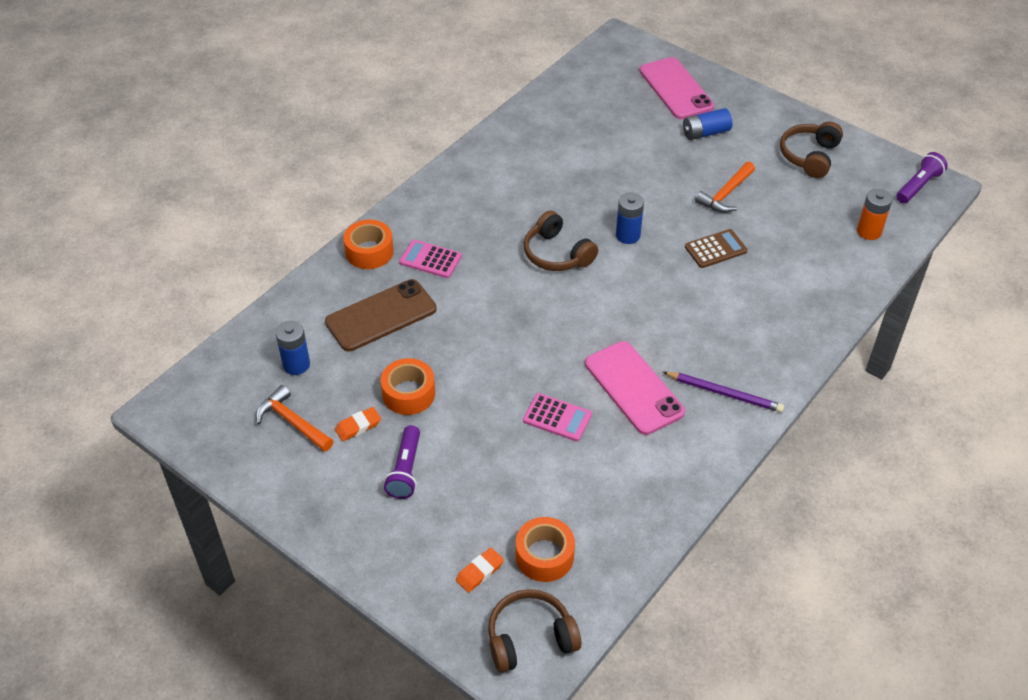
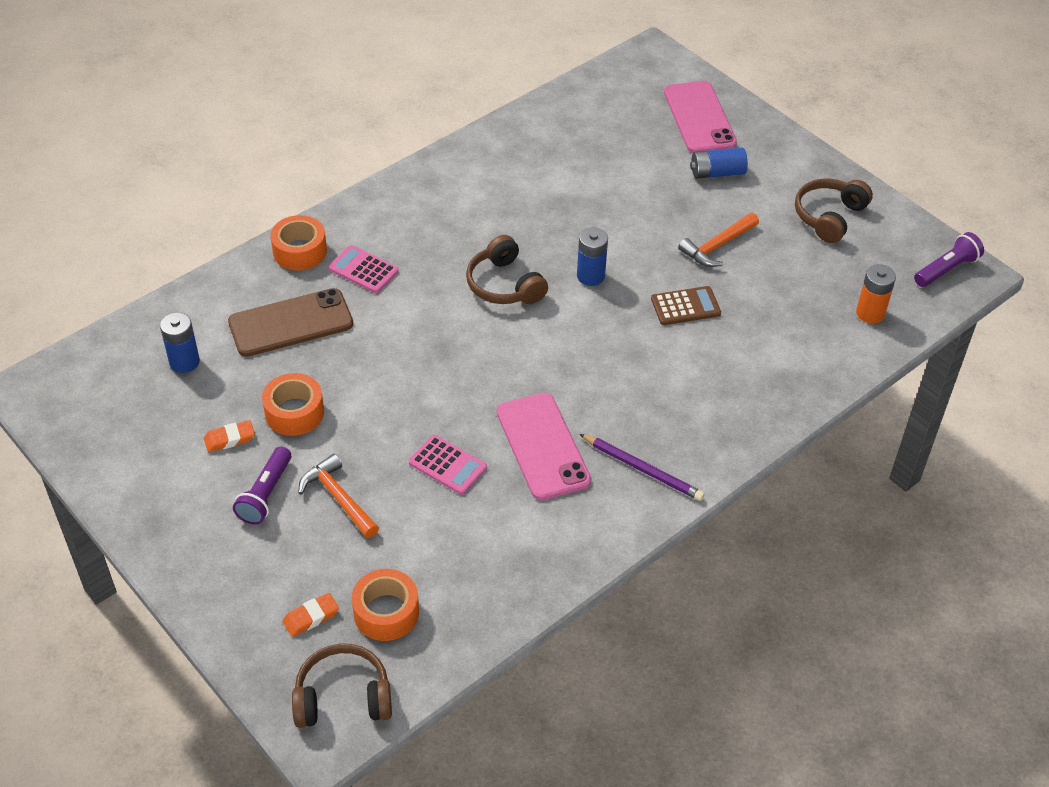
camera: 10 degrees right, 0 degrees up
(292, 422) = (162, 423): orange hammer -> orange hammer (339, 498)

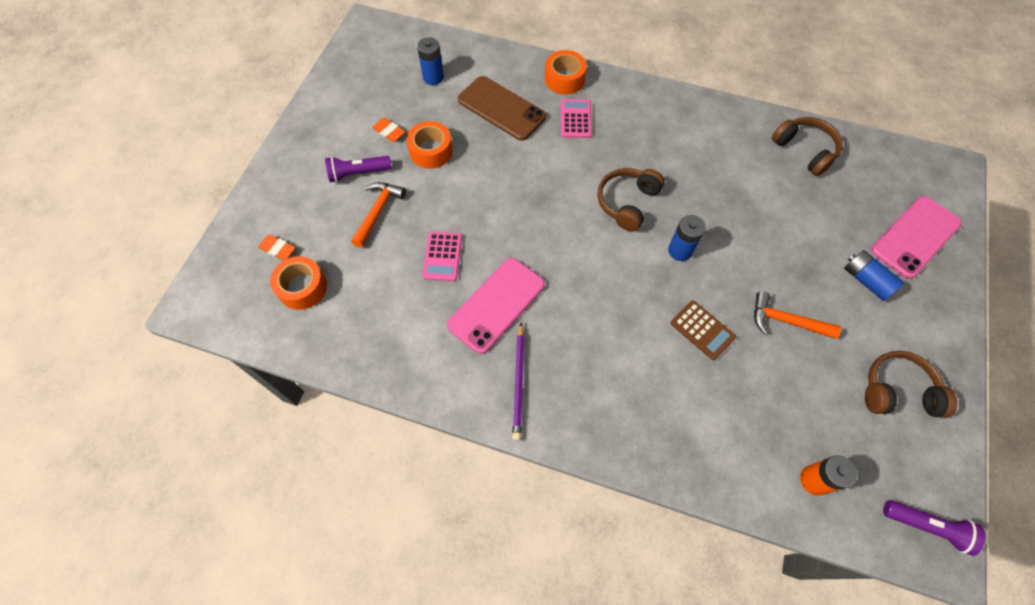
camera: 60 degrees right, 15 degrees up
(343, 697) = (226, 300): brown headphones -> brown headphones (804, 150)

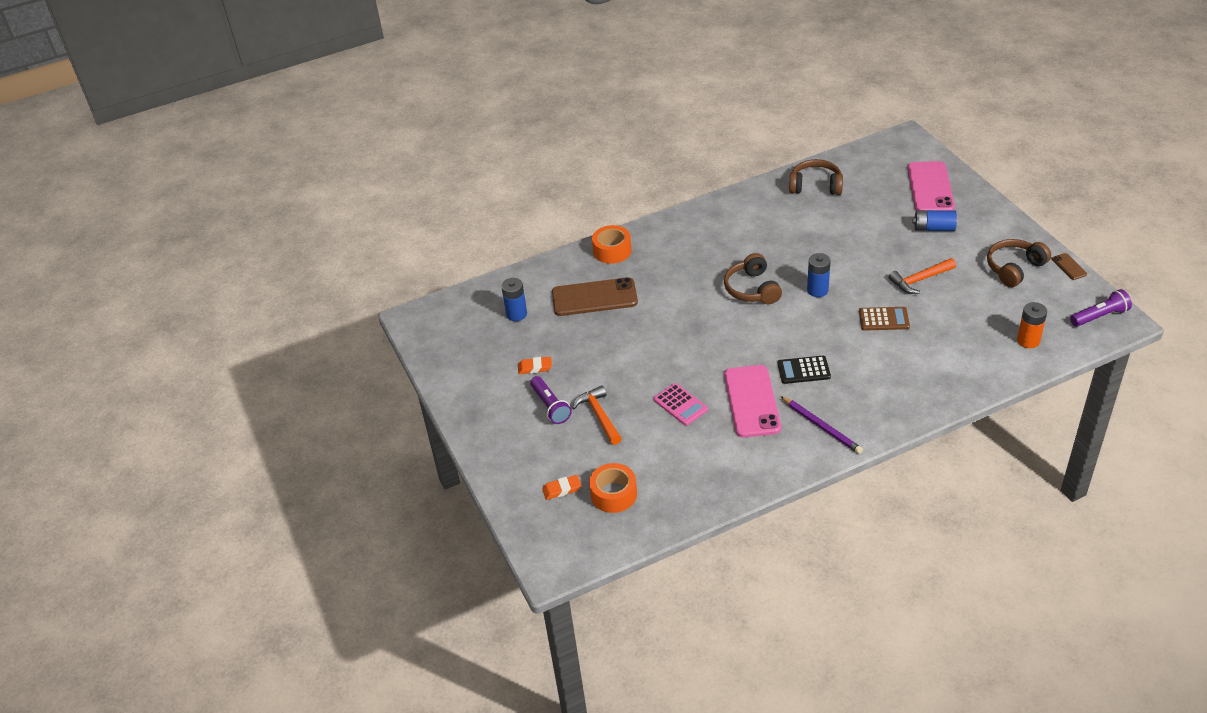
camera: 40 degrees left, 20 degrees down
(358, 173) = (550, 406): purple flashlight -> purple flashlight turned 60 degrees counterclockwise
(431, 151) = (582, 356): orange tape -> none
(572, 315) = (803, 370): none -> black calculator
(575, 119) = (653, 268): pink calculator -> none
(961, 441) = (1069, 266): none -> brown phone

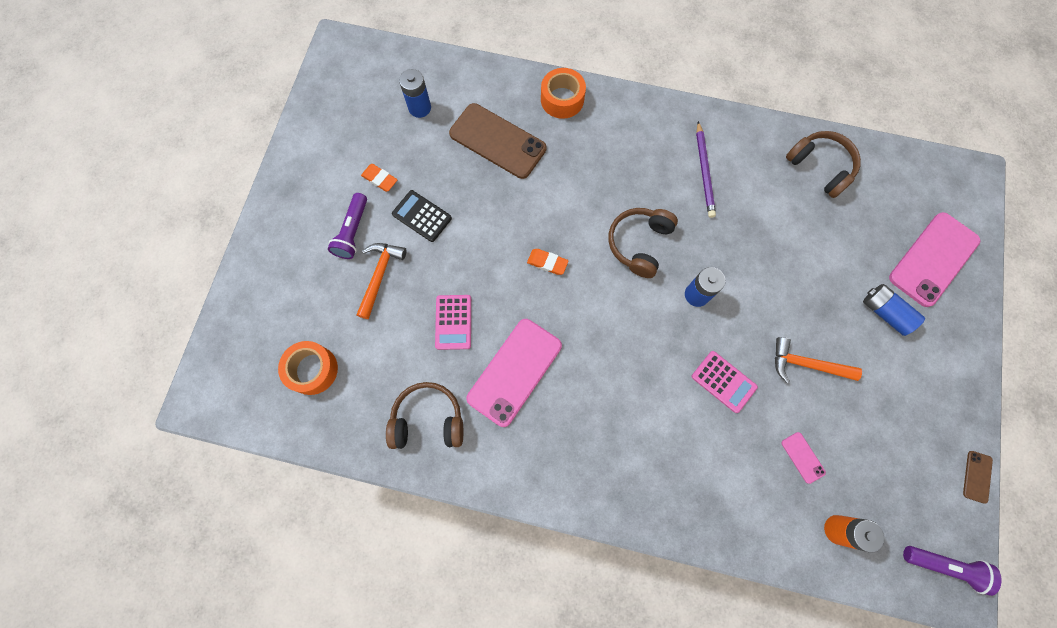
camera: 35 degrees right, 30 degrees up
(562, 489) = (280, 328): orange eraser -> orange eraser (547, 263)
(803, 370) = (592, 377): black calculator -> black calculator (422, 216)
(822, 427) = (545, 454): purple pencil -> purple pencil (704, 172)
(884, 319) = (723, 381): brown calculator -> pink calculator
(970, 322) = (802, 457): none -> pink phone
(1014, 268) = (916, 430): brown headphones -> brown headphones (428, 420)

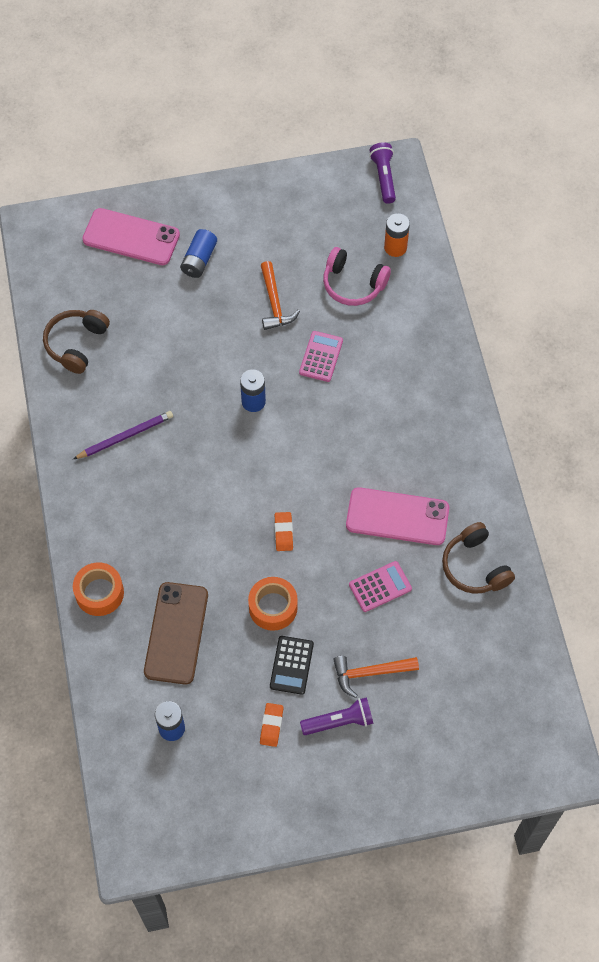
camera: 115 degrees left, 10 degrees down
(312, 370) = (486, 685): orange tape -> orange tape (273, 607)
(639, 244) = (227, 464): brown headphones -> none
(802, 457) = (353, 284): pink phone -> pink headphones
(977, 476) = (306, 170): brown phone -> none

